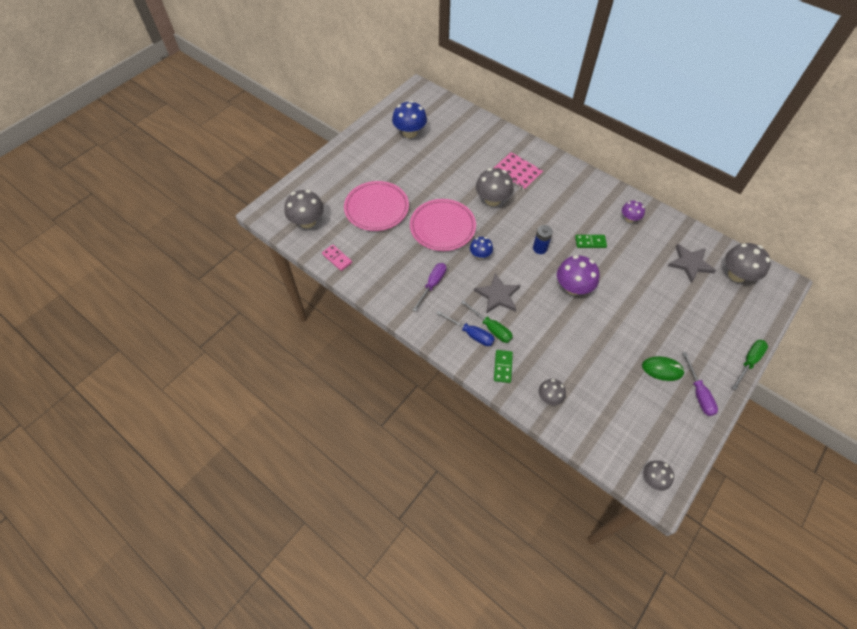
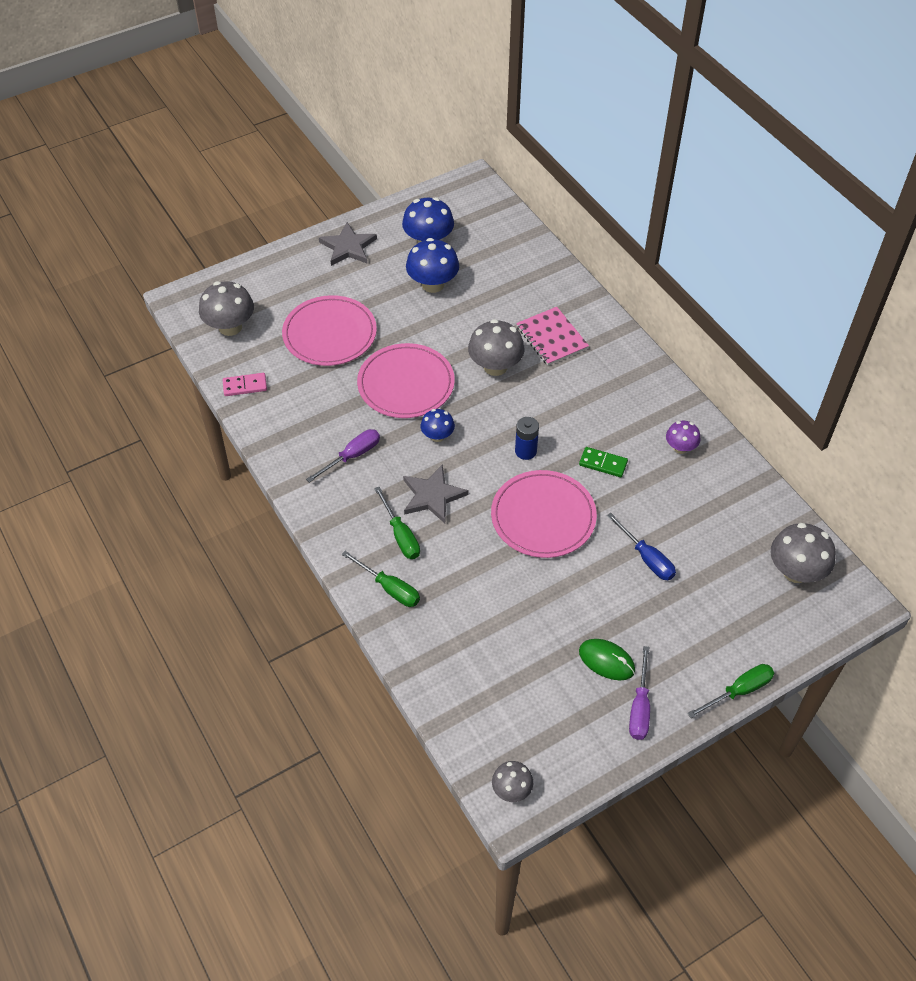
camera: 20 degrees right, 5 degrees down
(337, 258) = (245, 386): pink domino -> pink domino turned 75 degrees counterclockwise
(426, 158) = (433, 284): none -> blue mushroom
(471, 334) = (370, 534): blue screwdriver -> blue screwdriver (646, 558)
(503, 367) = (389, 588): green domino -> green screwdriver
(549, 397) = (431, 645): grey mushroom -> none
(573, 287) = (543, 517): purple mushroom -> pink plate
(690, 263) = (734, 535): grey star -> grey star (348, 247)

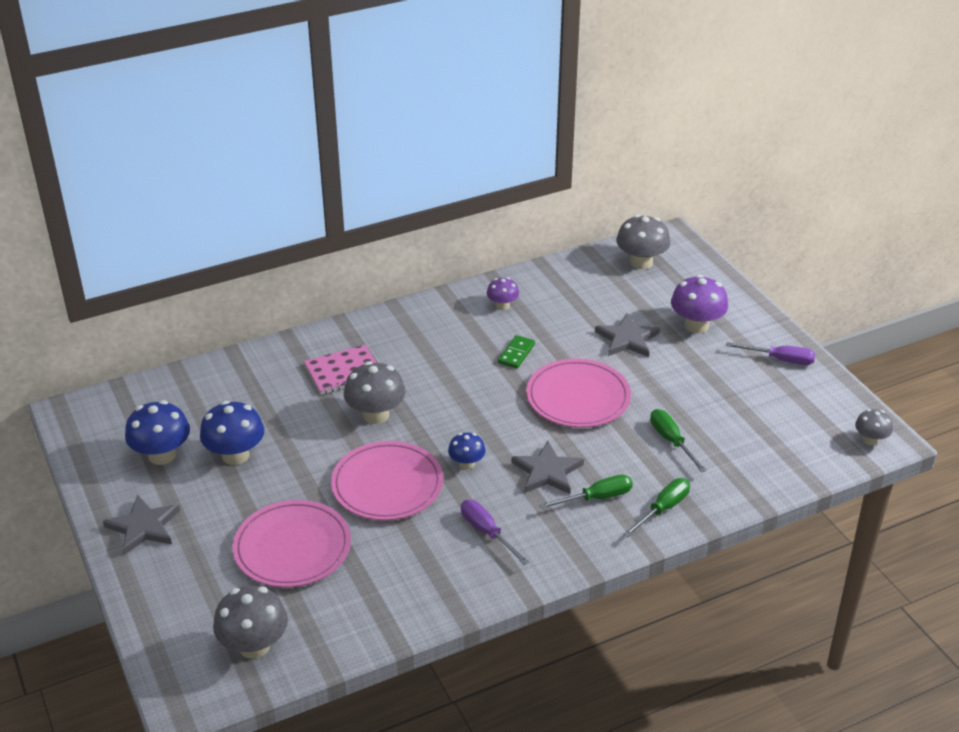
camera: 85 degrees left, 15 degrees down
(245, 386) = (362, 629): pink domino -> none
(525, 451) = (495, 402): blue battery -> none
(606, 661) = (736, 373): green mouse -> none
(646, 558) = (627, 339): blue screwdriver -> grey star
(686, 624) = (696, 325): none -> purple mushroom
(739, 691) = (759, 306): green screwdriver -> green screwdriver (671, 441)

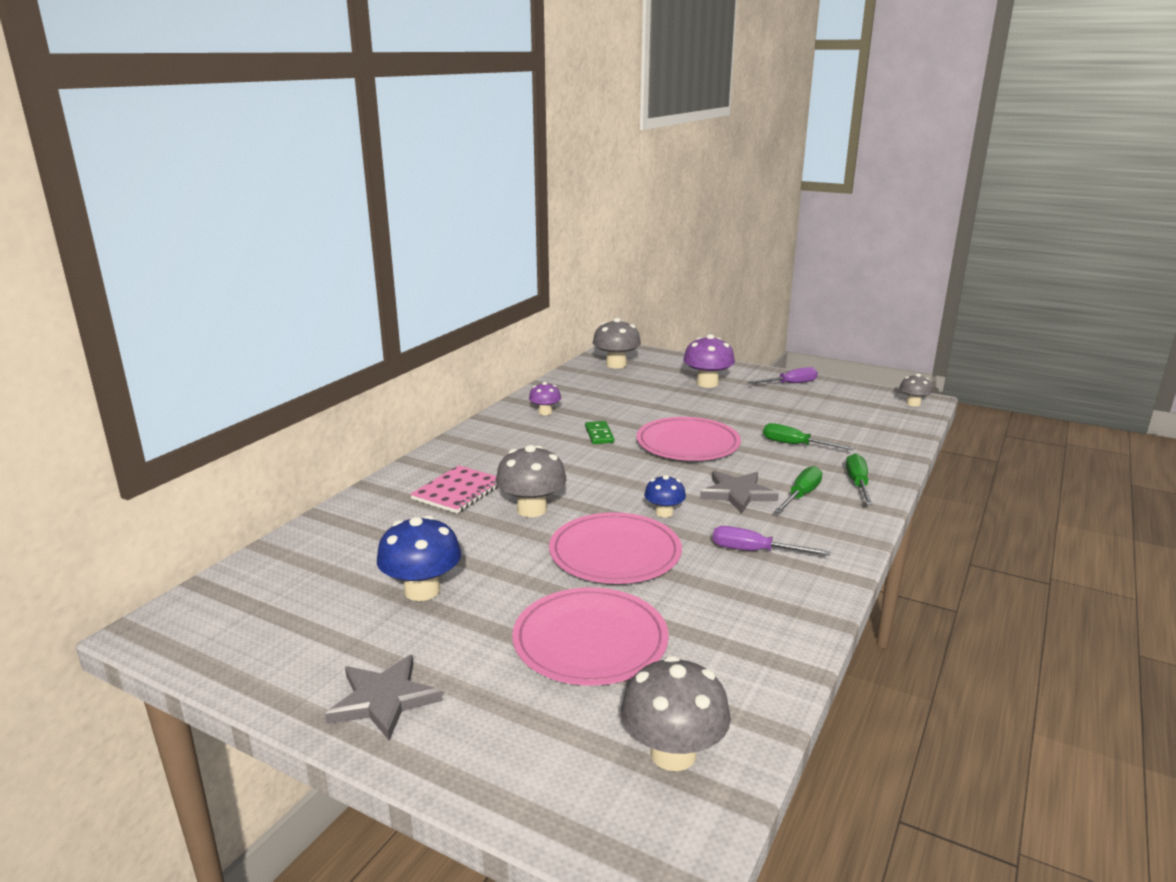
camera: 35 degrees left, 15 degrees down
(162, 455) = (329, 623): blue mushroom -> none
(627, 339) = (671, 403): grey star -> none

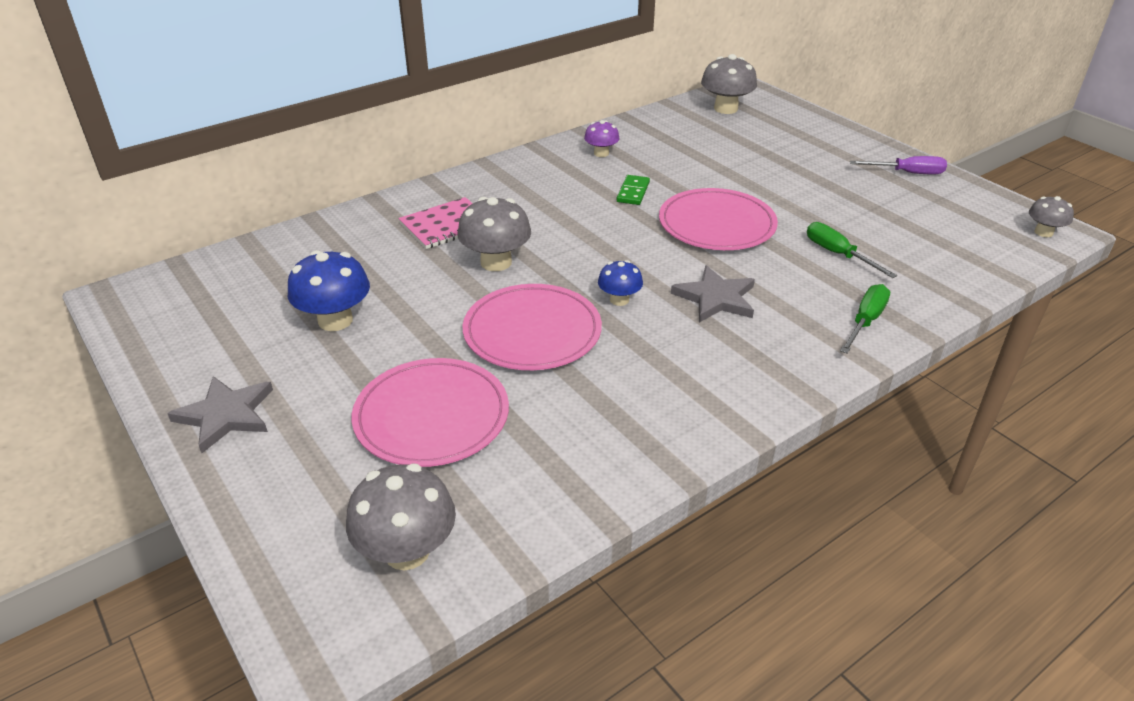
camera: 25 degrees right, 15 degrees up
(707, 383) = (807, 153): purple mushroom -> none
(754, 551) = (672, 370): purple screwdriver -> none
(801, 495) = (785, 318): green screwdriver -> none

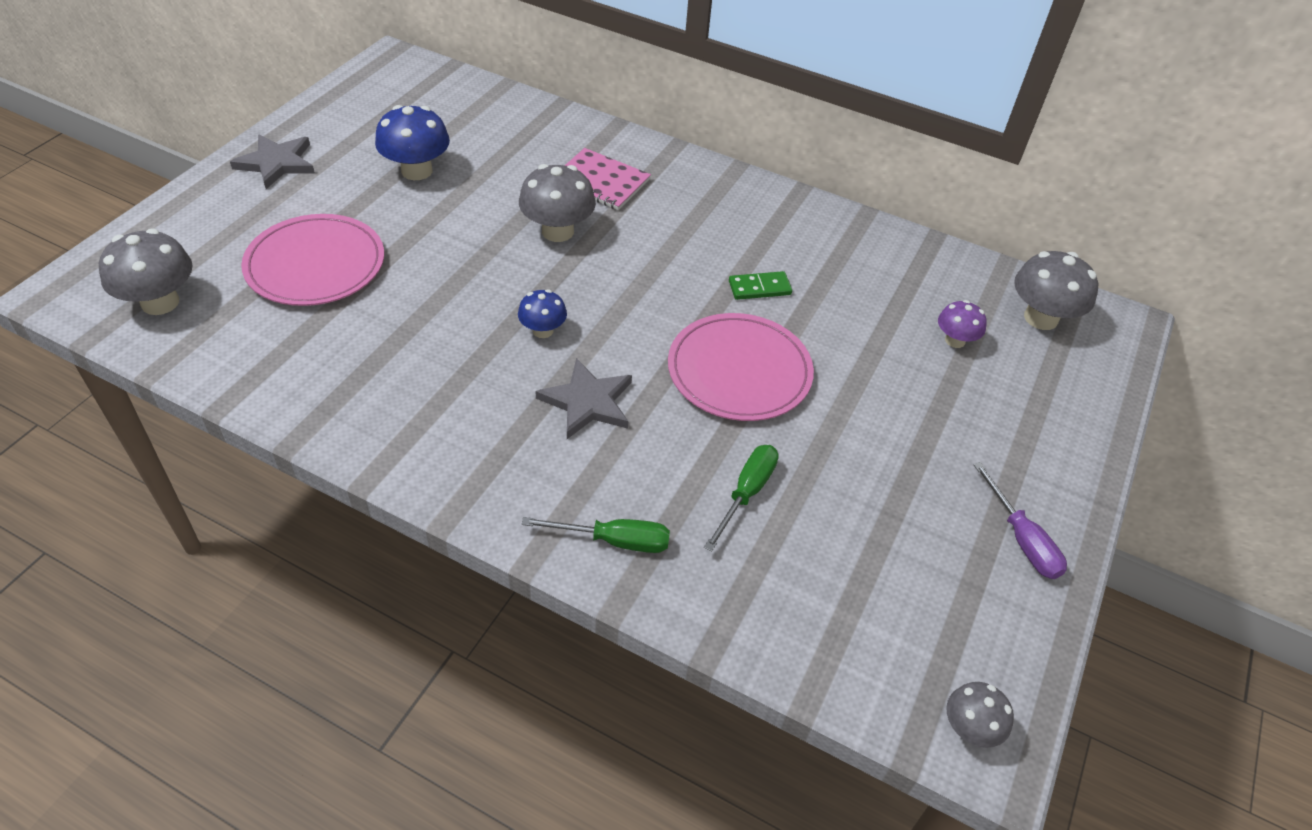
camera: 60 degrees right, 10 degrees up
(532, 332) = (459, 287): pink plate -> none
(601, 153) = (826, 242): purple mushroom -> purple mushroom (955, 340)

